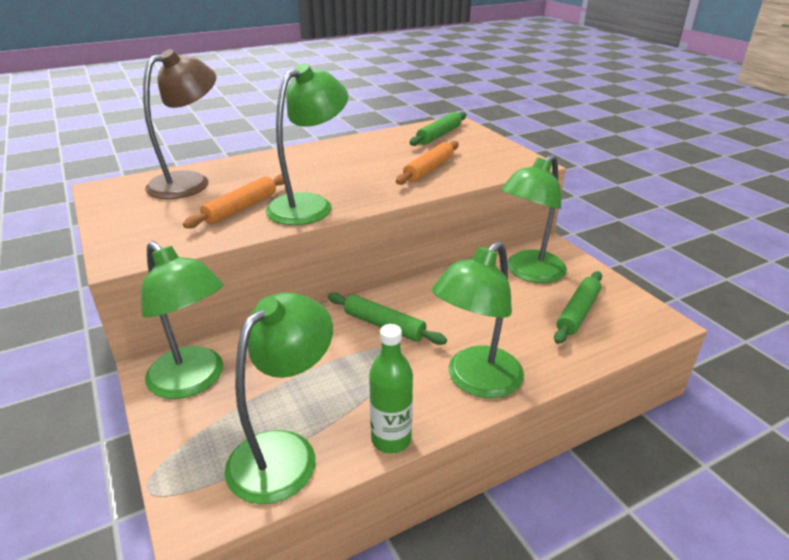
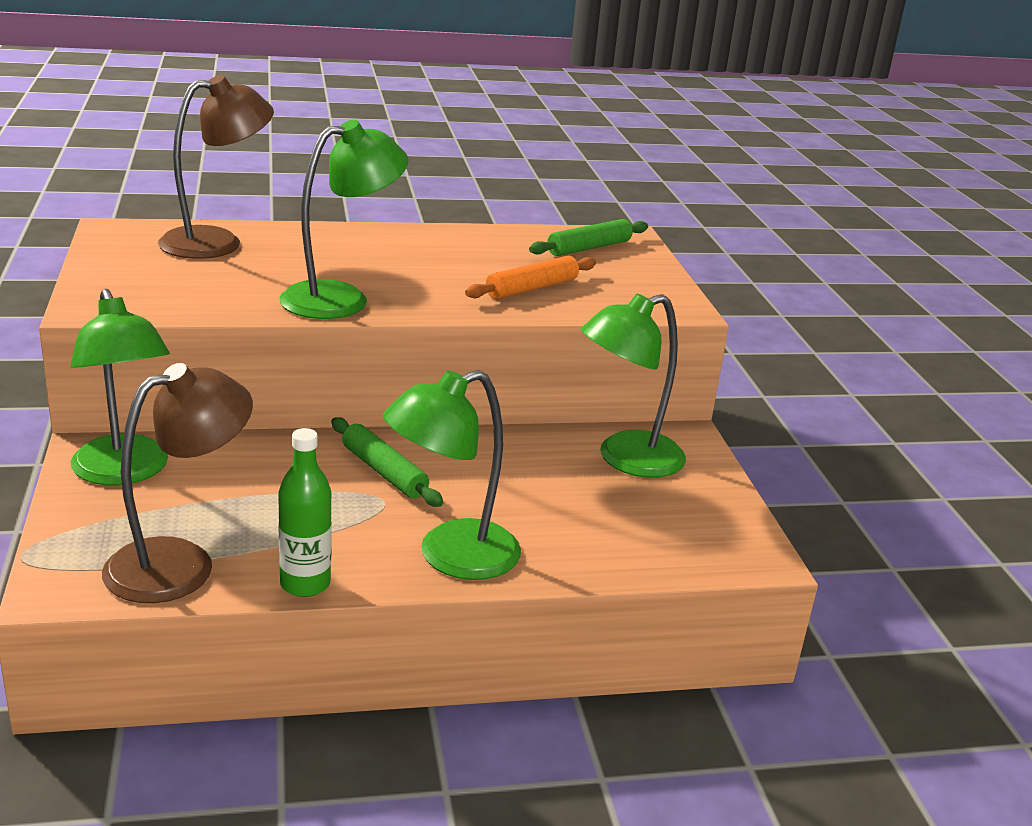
camera: 15 degrees right, 5 degrees down
(241, 208) = (256, 285): orange rolling pin -> none
(284, 452) = (180, 563): green lamp -> brown lamp
(578, 312) = (651, 520): green rolling pin -> none

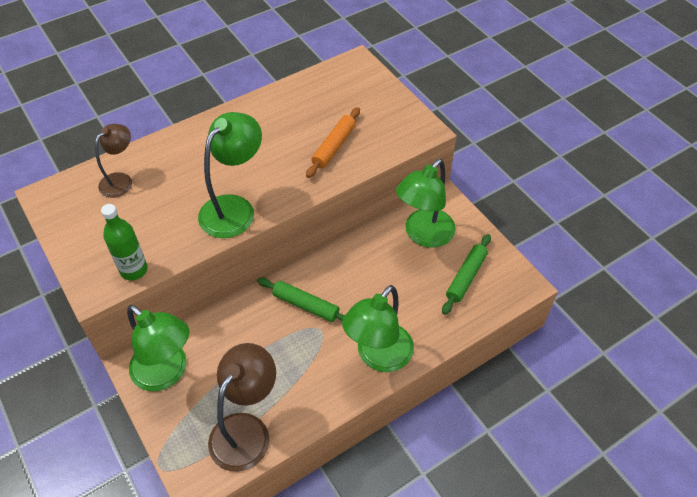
camera: 20 degrees left, 25 degrees up
(217, 242) = (121, 180): brown lamp -> brown lamp, size x0.62
(305, 584) = (319, 413): green bottle -> green bottle (134, 270)
(589, 248) = (342, 87): green rolling pin -> green rolling pin (466, 277)

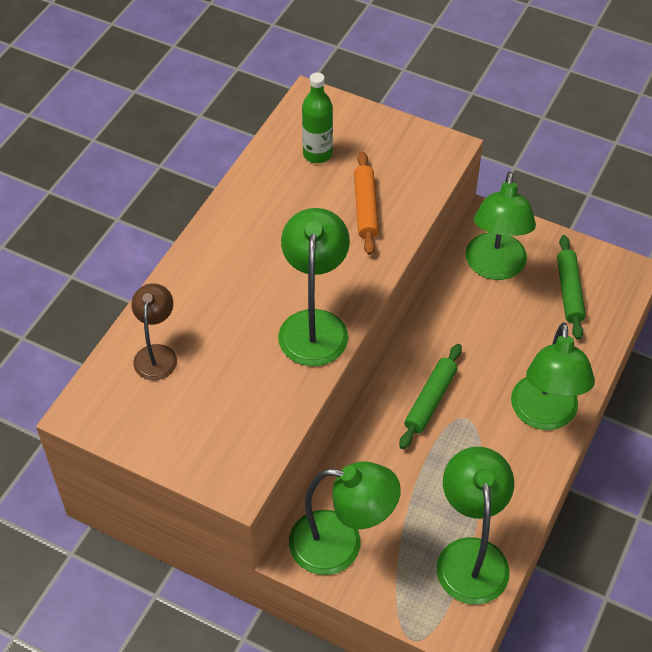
camera: 30 degrees left, 0 degrees up
(134, 270) = (262, 443): green bottle -> green bottle (317, 154)
(246, 430) = (470, 555): brown lamp -> green lamp
(305, 305) = (430, 400): green rolling pin -> green rolling pin turned 60 degrees counterclockwise

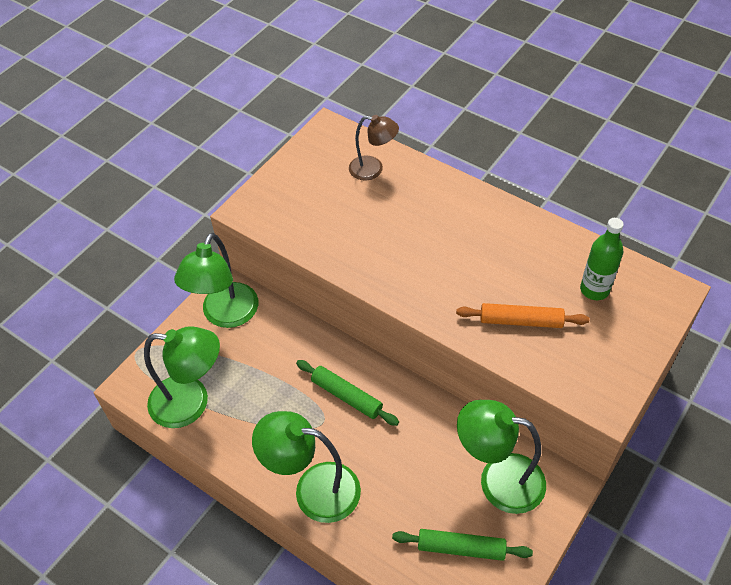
camera: 100 degrees right, 0 degrees up
(314, 325) = (386, 269): green lamp -> none

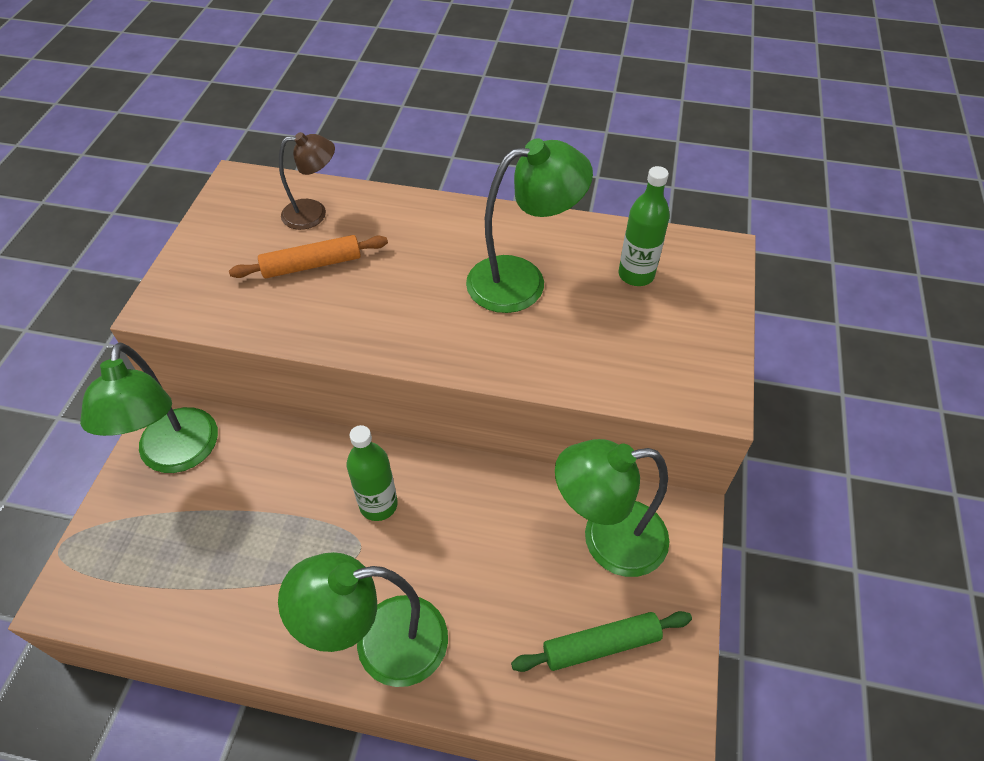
camera: 25 degrees left, 0 degrees up
(191, 402) = (165, 589): green lamp -> green lamp (522, 280)
(346, 396) = (378, 505): green rolling pin -> green bottle
(521, 321) = (570, 336): orange rolling pin -> orange rolling pin (312, 265)

